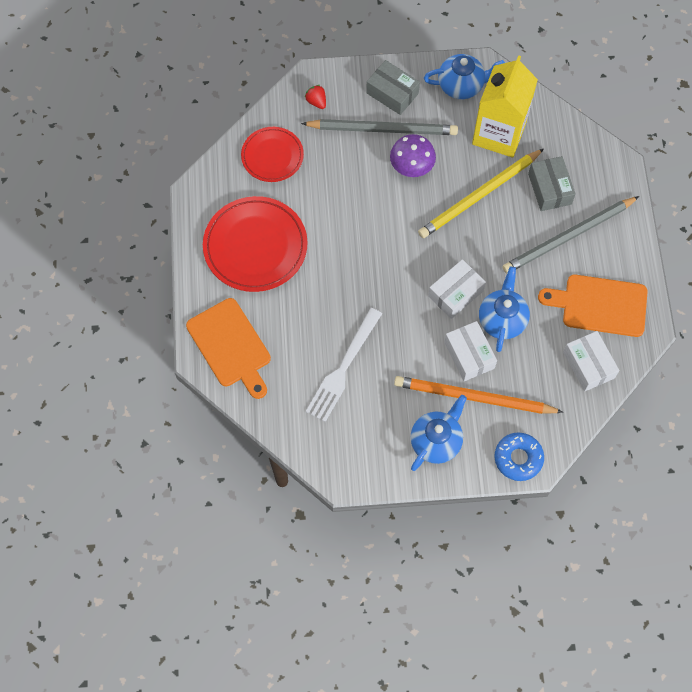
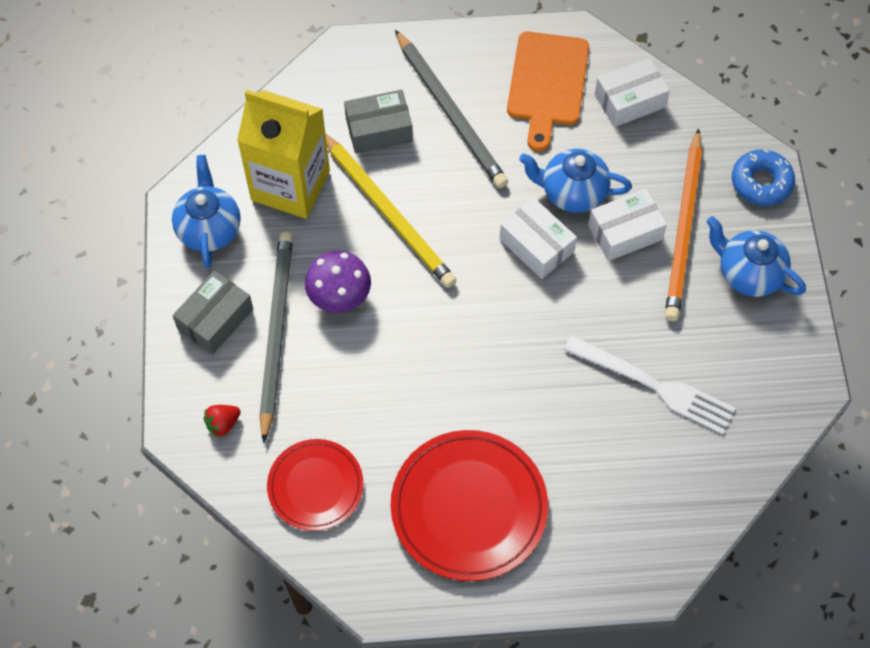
camera: 90 degrees left, 5 degrees down
(231, 346) = (631, 538): orange cutting board -> none

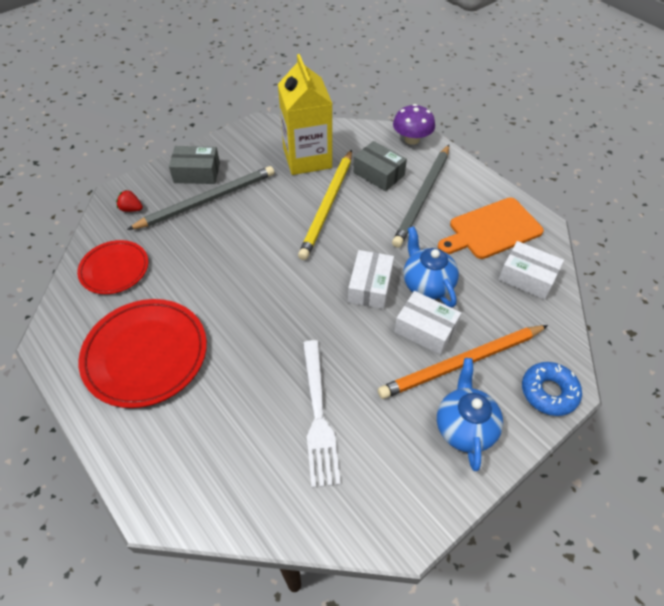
camera: 55 degrees right, 10 degrees down
(209, 229) = (251, 143): blue teapot -> none
(339, 295) = (253, 213): purple mushroom -> purple mushroom (412, 139)

